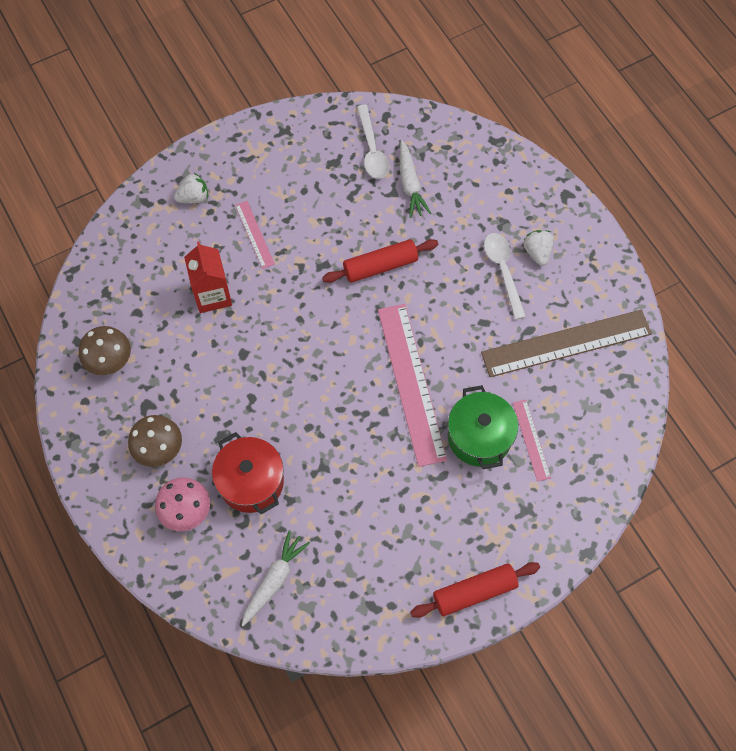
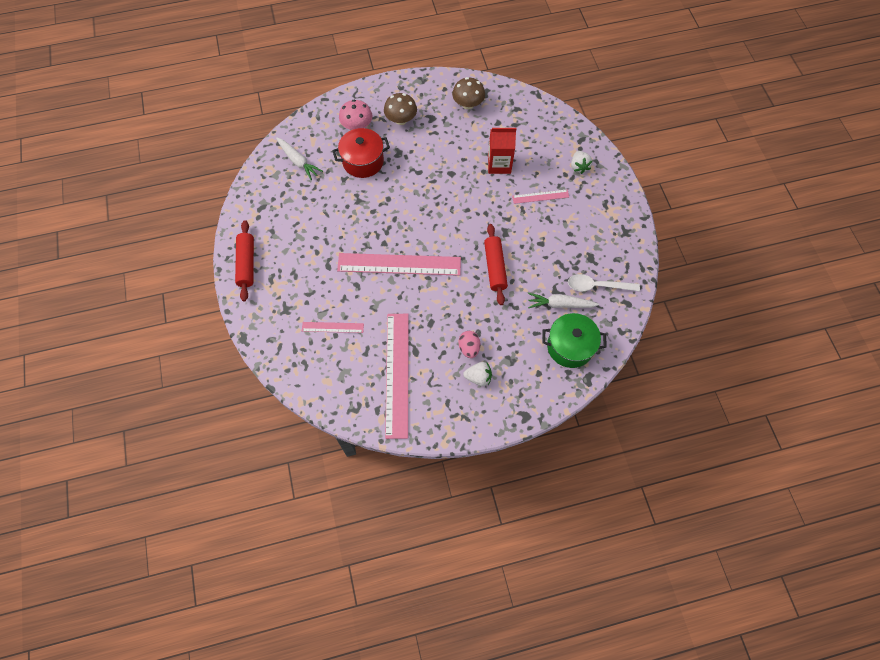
camera: 105 degrees right, 0 degrees up
(479, 437) = (346, 295): green pot -> green pot (570, 346)
(503, 271) = (469, 348): white spoon -> pink egg
(566, 343) = (397, 374): brown ruler -> pink ruler

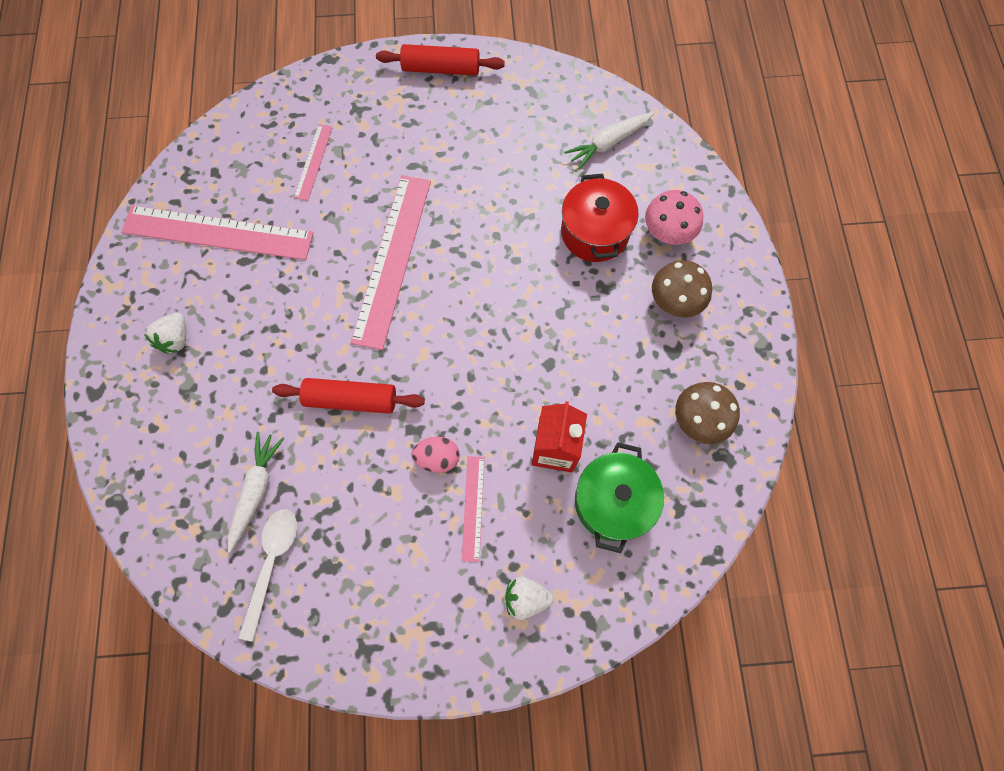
camera: 100 degrees right, 5 degrees up
(469, 348) = (225, 334): pink egg -> pink egg (437, 458)
(570, 346) = (179, 487): green pot -> green pot (613, 502)

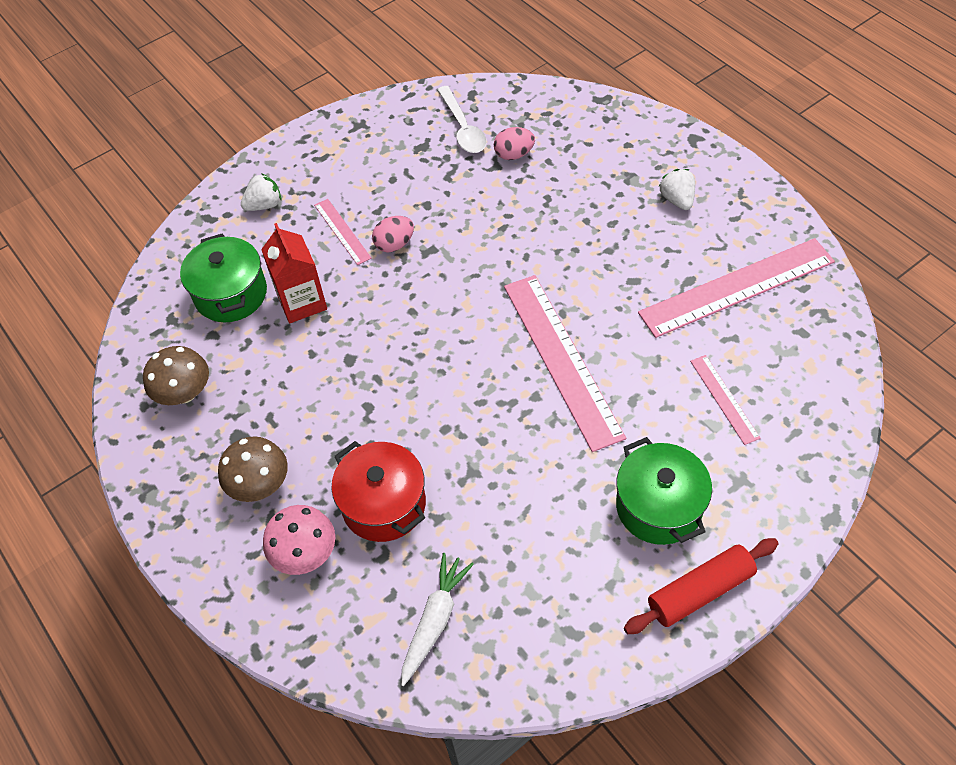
camera: 150 degrees right, 15 degrees down
(256, 490) = (514, 154): white carrot -> pink egg
(351, 399) = (497, 241): red rolling pin -> none
(420, 124) = (658, 506): none -> green pot

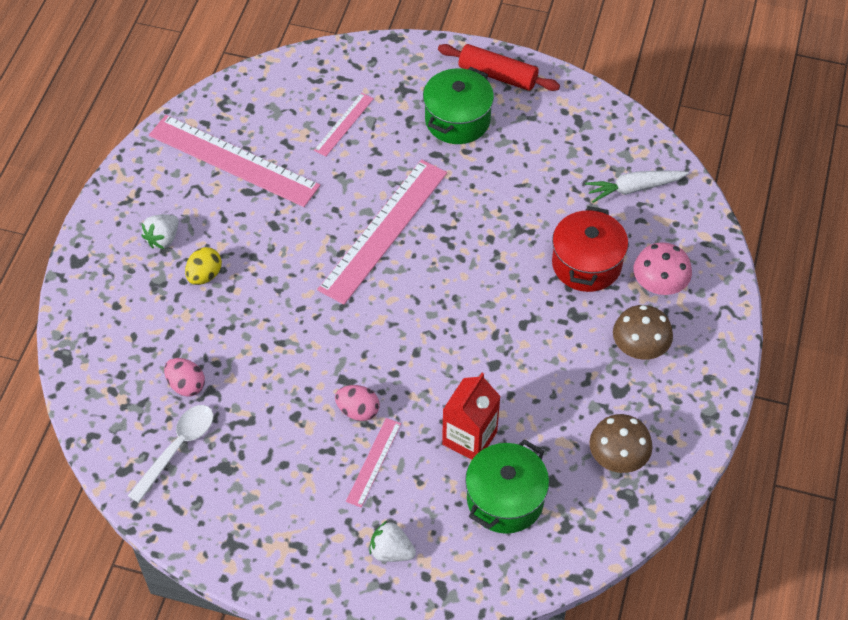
camera: 130 degrees left, 0 degrees up
(614, 210) = (204, 275): none -> yellow egg

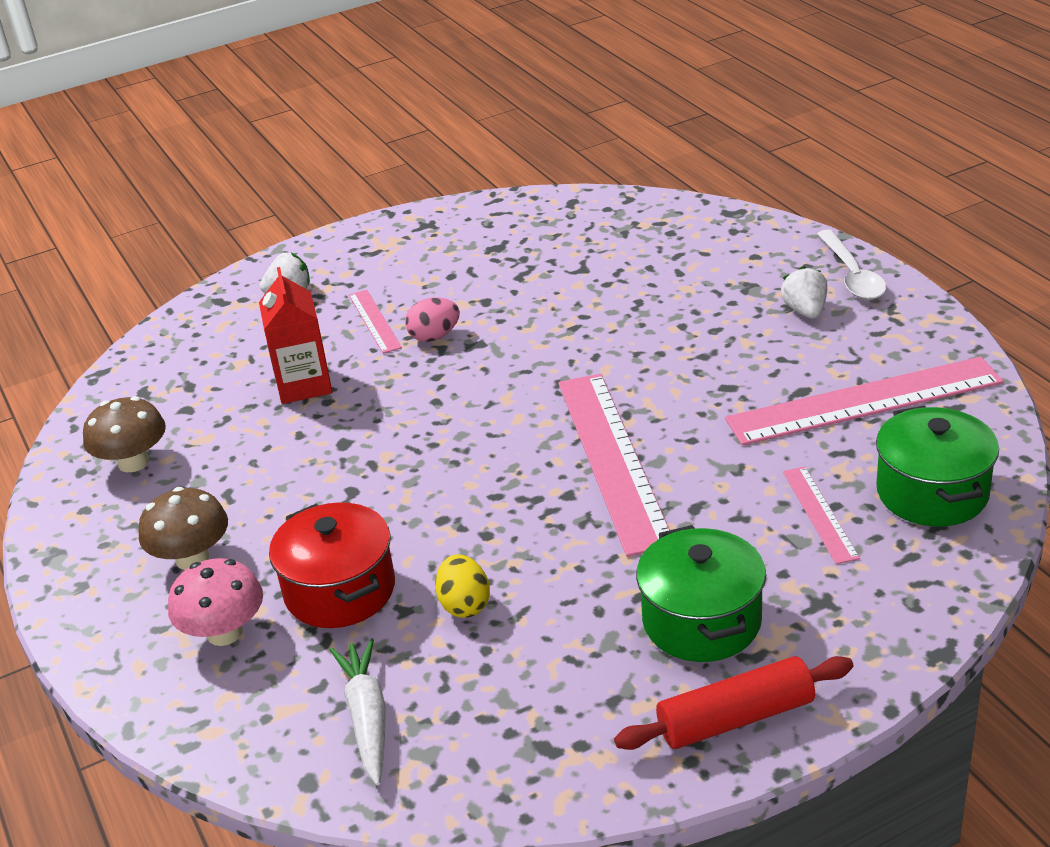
camera: 140 degrees right, 20 degrees down
(177, 448) = (551, 232): white spoon -> white spoon (852, 275)
(186, 385) = (607, 259): pink egg -> none
(204, 275) = (720, 317): yellow egg -> yellow egg (464, 605)
(505, 499) = (221, 372): green pot -> green pot (932, 492)
(634, 188) = (367, 718): white carrot -> white carrot turned 45 degrees counterclockwise

